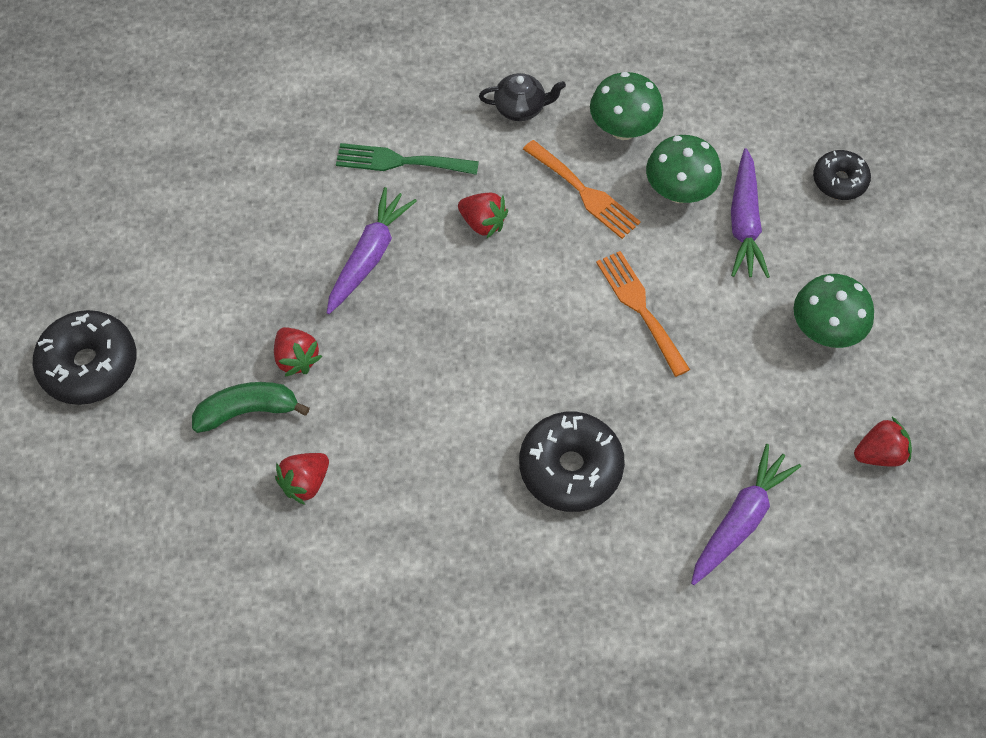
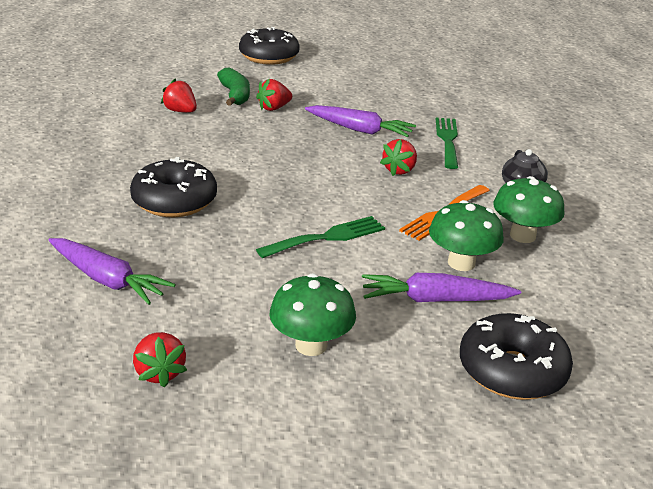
camera: 85 degrees right, 30 degrees down
(640, 307) = (327, 237): orange fork -> green fork
(839, 181) = (512, 370): black donut -> black donut, size x1.66

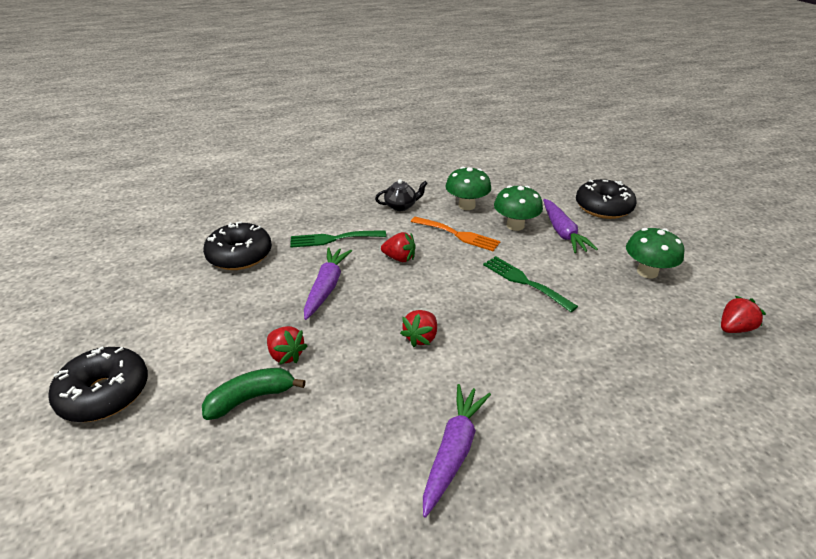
camera: 100 degrees left, 5 degrees up
(107, 280) = (674, 389): purple carrot -> purple carrot (453, 451)
(174, 201) = (528, 382): black donut -> black donut (240, 255)
(180, 111) = (313, 441): red strawberry -> red strawberry (421, 337)

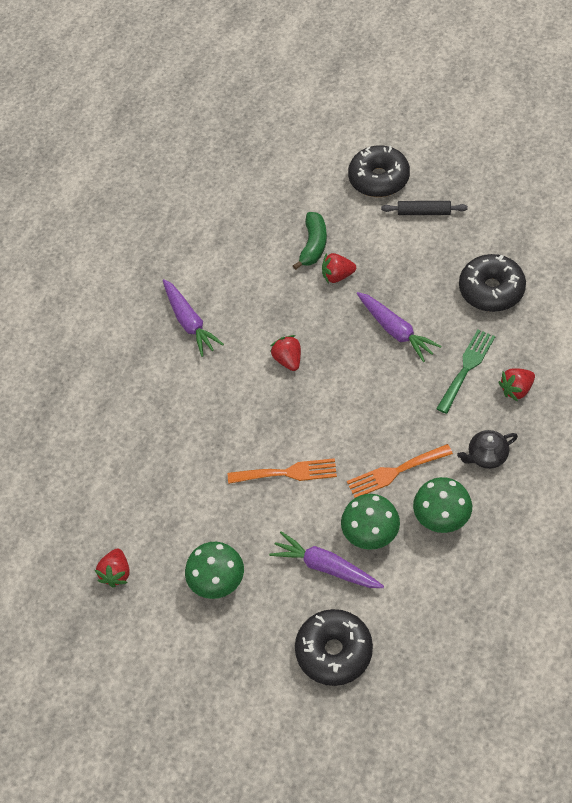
camera: 135 degrees right, 20 degrees up
(153, 332) = (424, 212): none -> black rolling pin
(399, 258) = (395, 402): red strawberry -> red strawberry (516, 390)
(401, 206) = (486, 456): black teapot -> black teapot turned 45 degrees clockwise
(524, 281) = (288, 473): green fork -> orange fork

